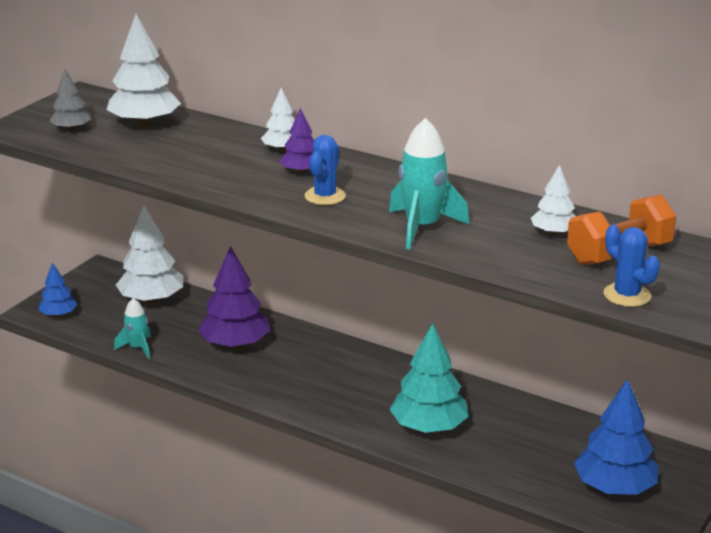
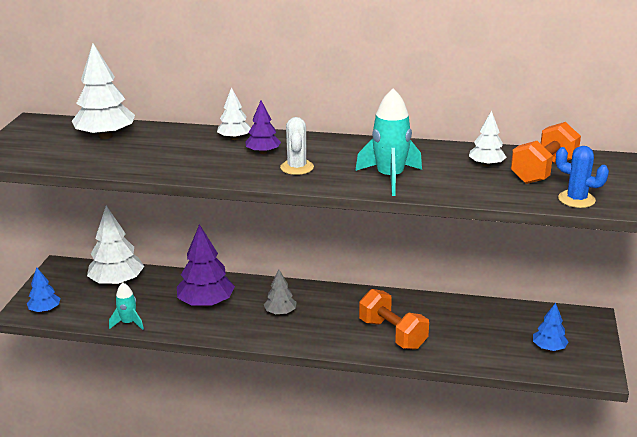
camera: 20 degrees left, 0 degrees up
(71, 129) = (45, 150): grey tree -> grey tree (280, 312)
(325, 196) = (297, 167): blue cactus -> white cactus
(429, 427) = (392, 334): turquoise tree -> orange dumbbell
(614, 487) = (548, 348): blue tree -> blue tree, size x0.56

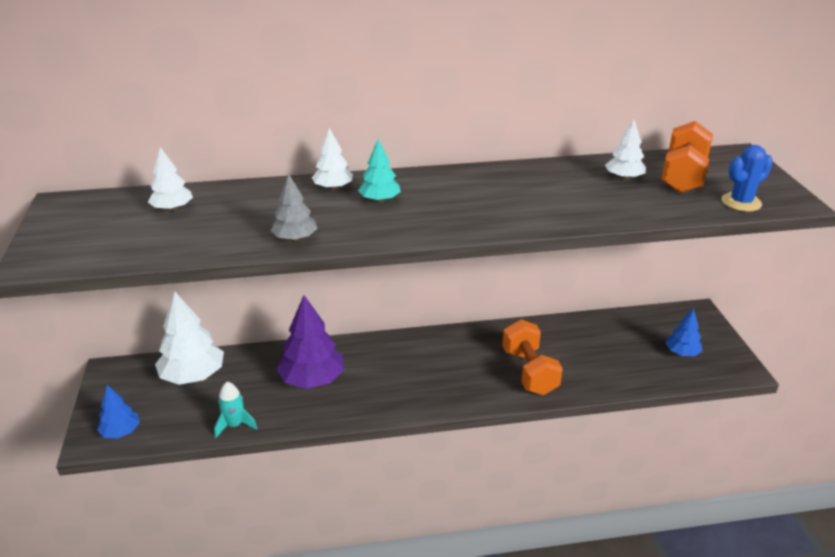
camera: 20 degrees left, 5 degrees up
(106, 136) = (172, 209): white tree -> white tree, size x0.56
(263, 152) = (379, 200): purple tree -> turquoise tree
(280, 312) = (400, 373): grey tree -> grey tree (295, 238)
(297, 167) = (432, 213): white cactus -> none
(390, 178) = (542, 209): turquoise rocket -> none
(392, 334) = (529, 372): orange dumbbell -> orange dumbbell turned 45 degrees clockwise
(576, 199) = (741, 202): blue cactus -> blue cactus turned 45 degrees counterclockwise

